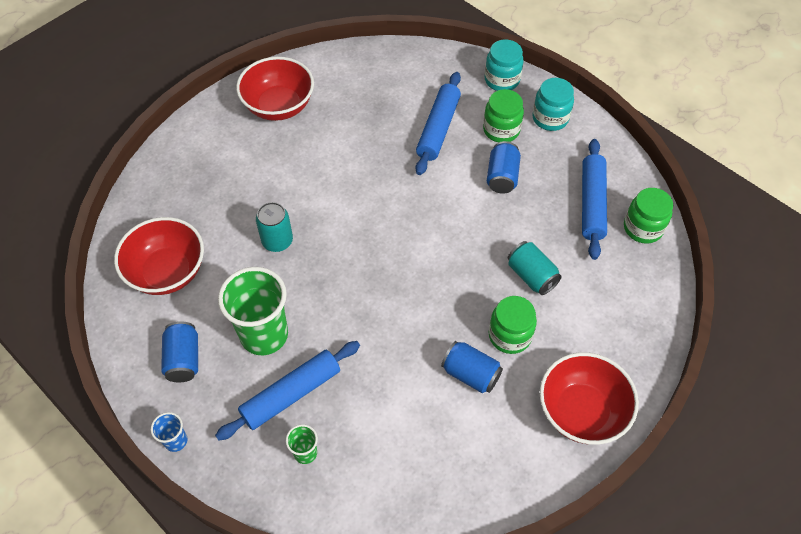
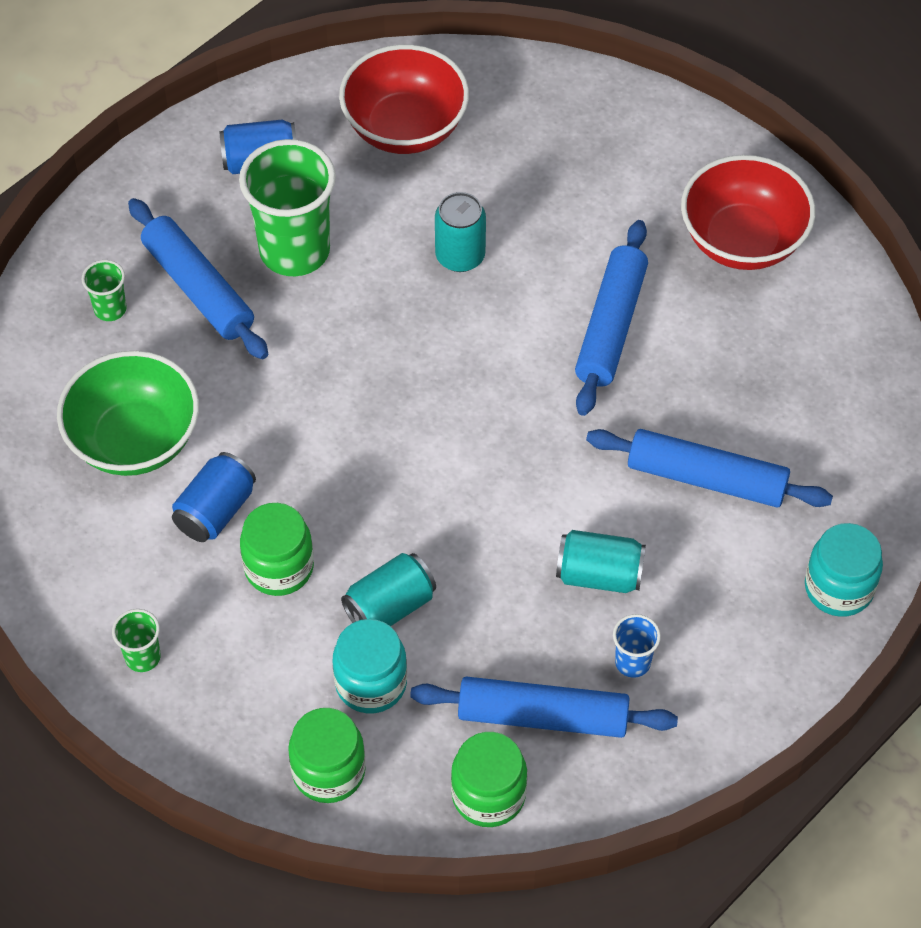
camera: 90 degrees right, 0 degrees up
(176, 441) = (140, 166): blue cup -> blue cup (632, 662)
(335, 167) = (610, 326): none -> blue rolling pin
(417, 428) = (134, 440): none -> green bowl
(501, 130) = (710, 579): green jar -> green jar (328, 771)
(502, 177) = (599, 575): blue can -> turquoise can
(550, 118) = (745, 665): turquoise jar -> turquoise jar (371, 683)
(581, 411) = (143, 657): red bowl -> green cup

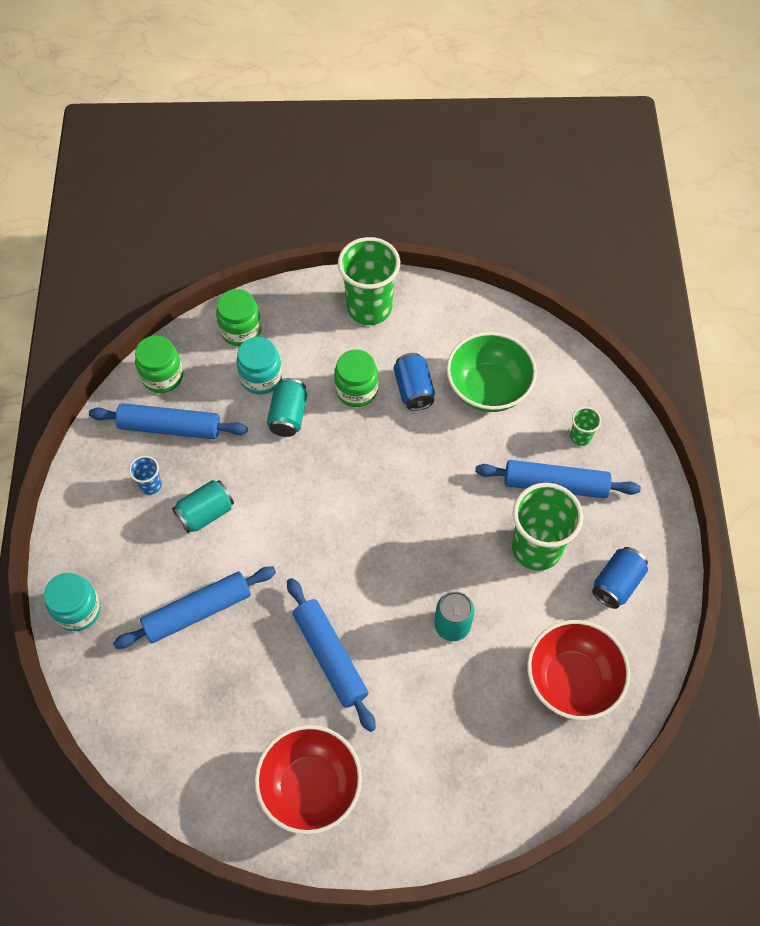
camera: 135 degrees right, 5 degrees up
(143, 657) = (369, 308): green cup -> green cup, size x2.20
(543, 716) = (170, 427): blue rolling pin -> blue rolling pin turned 45 degrees clockwise

